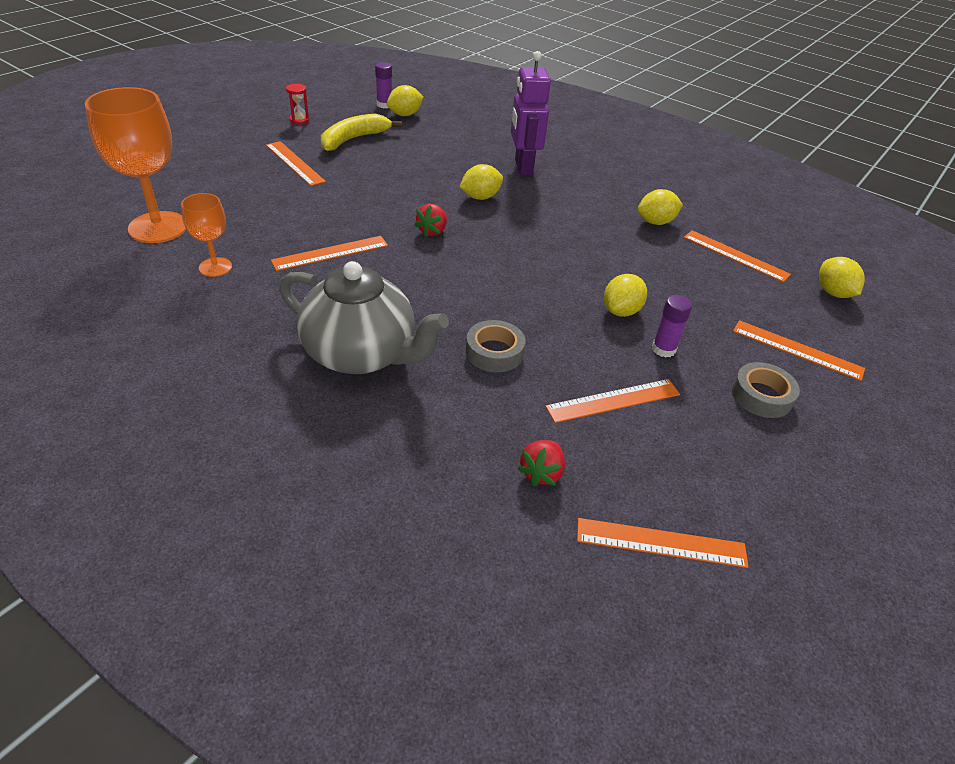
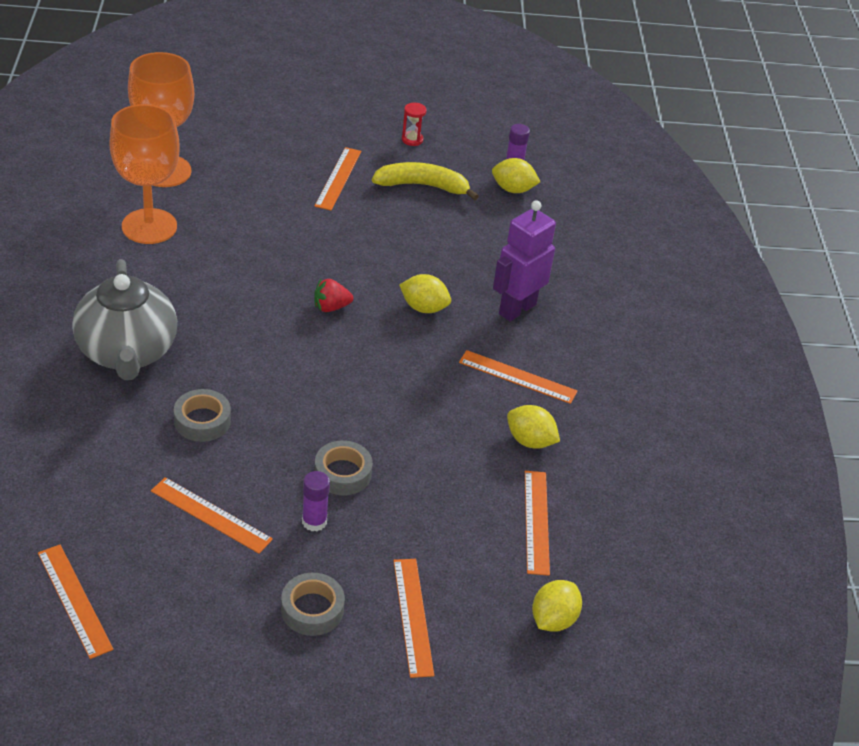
camera: 50 degrees right, 0 degrees up
(215, 267) = (149, 226): orange goblet -> orange goblet, size x1.86
(330, 253) = (232, 270): orange ruler -> orange ruler (517, 377)
(541, 473) = (89, 506): red strawberry -> none
(621, 311) = (342, 473): yellow lemon -> grey tape

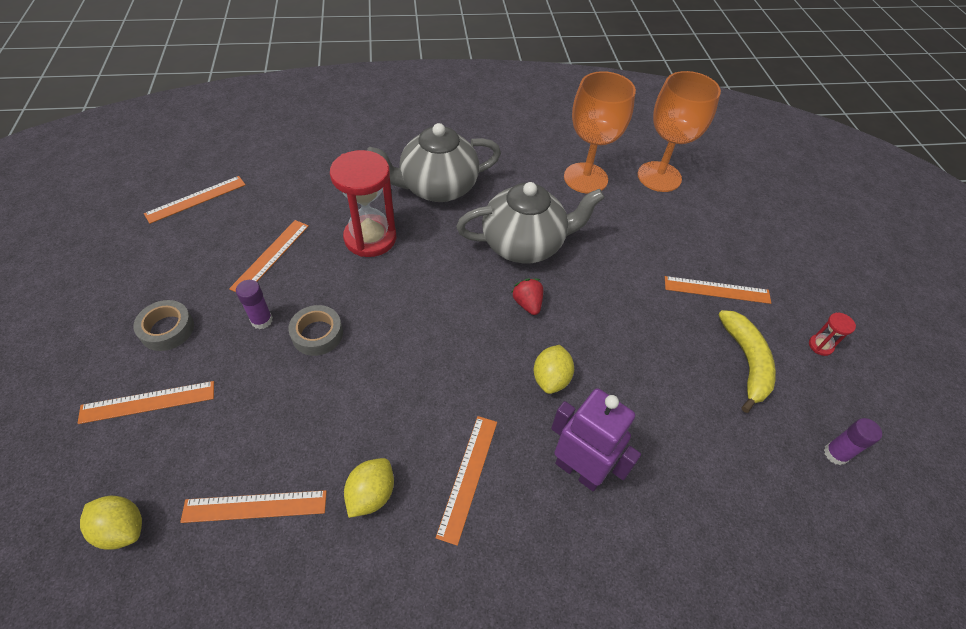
camera: 85 degrees right, 10 degrees up
(202, 421) = (370, 238): grey tape -> red hourglass
(245, 294) = (524, 244): none -> grey teapot
(513, 189) = (793, 455): yellow lemon -> none

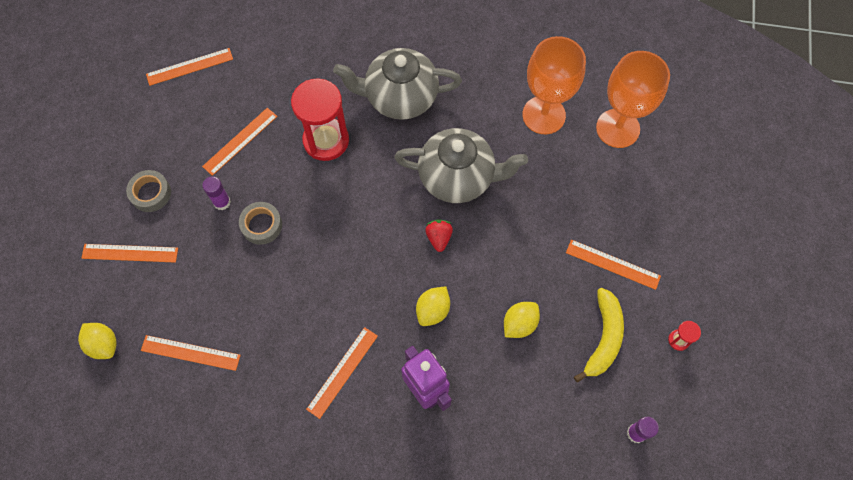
camera: 20 degrees right, 15 degrees up
(371, 494) = (270, 366): yellow lemon -> yellow lemon (519, 324)

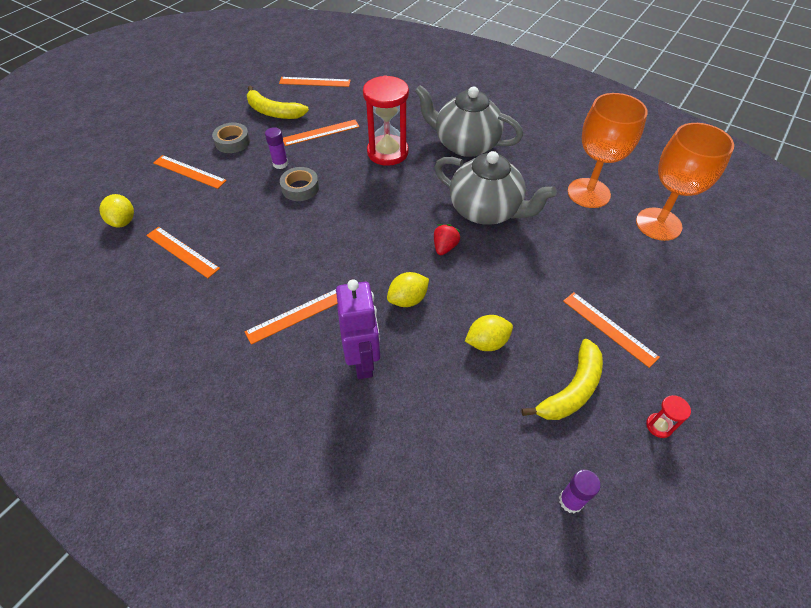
camera: 25 degrees right, 15 degrees down
(169, 131) = (273, 112): none -> yellow banana

